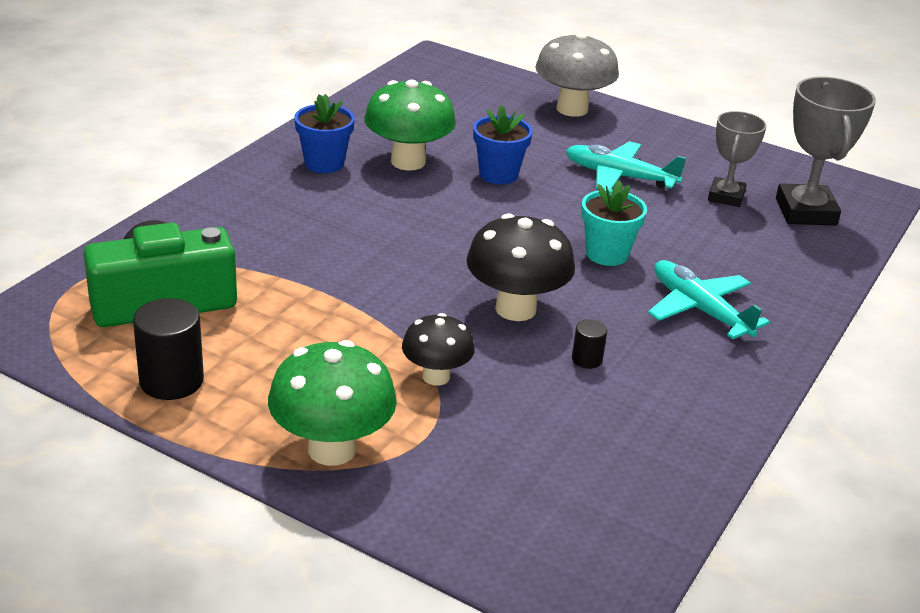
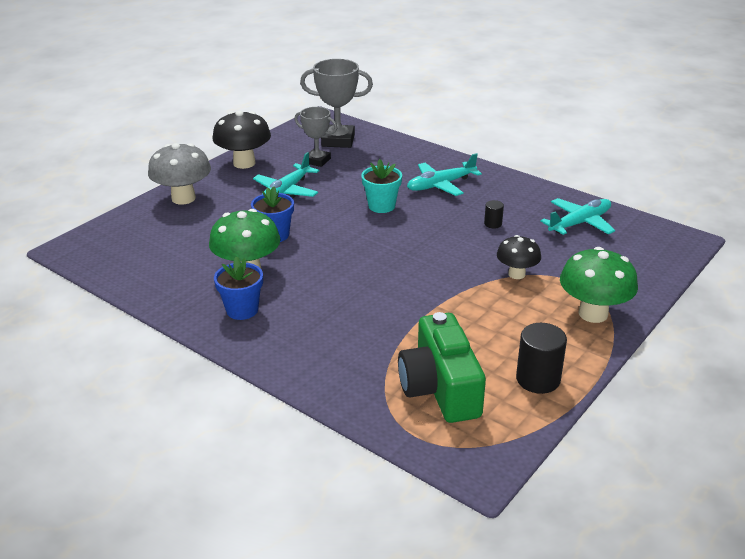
camera: 80 degrees left, 0 degrees up
(515, 309) = (443, 242): black mushroom -> black mushroom (244, 163)
(621, 461) = (579, 223): none -> turquoise plane

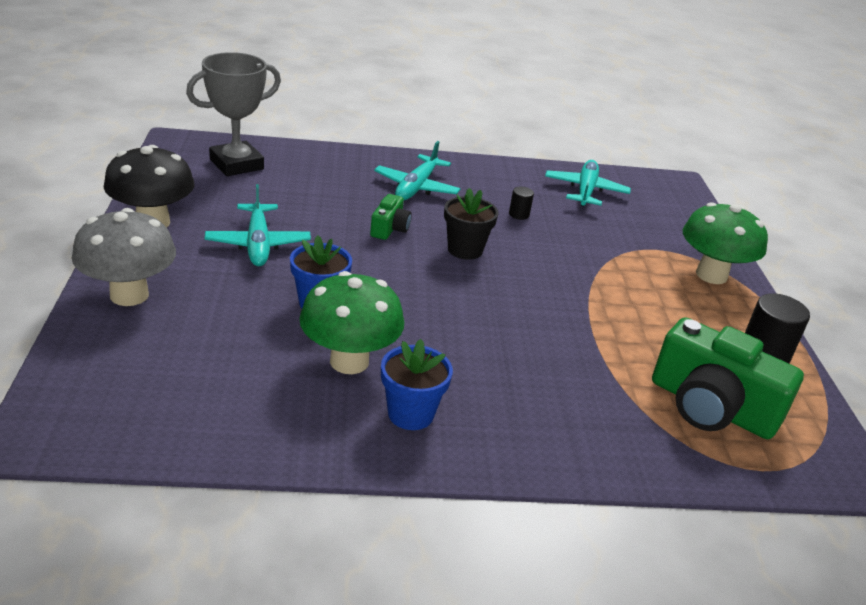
camera: 45 degrees left, 0 degrees up
(317, 160) = (244, 195): grey trophy -> none
(381, 206) = (390, 228): turquoise flower pot -> green camera
(414, 234) = (465, 250): none -> black flower pot
(516, 274) = (607, 259): black mushroom -> none

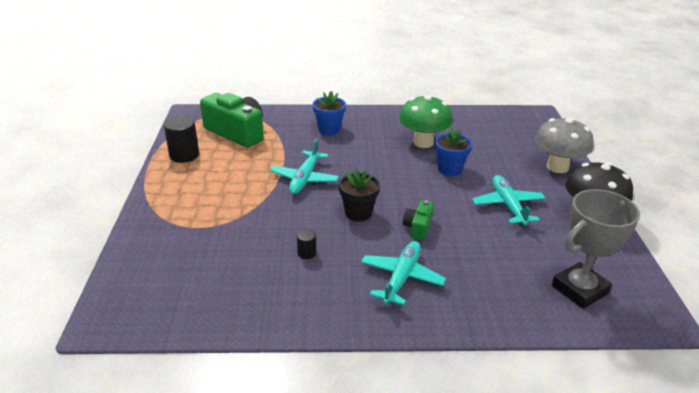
camera: 175 degrees left, 0 degrees up
(410, 414) = (389, 125): blue flower pot -> blue flower pot (329, 129)
(585, 191) = (226, 293): turquoise plane -> turquoise plane (305, 178)
(711, 275) = (168, 207): green mushroom -> none

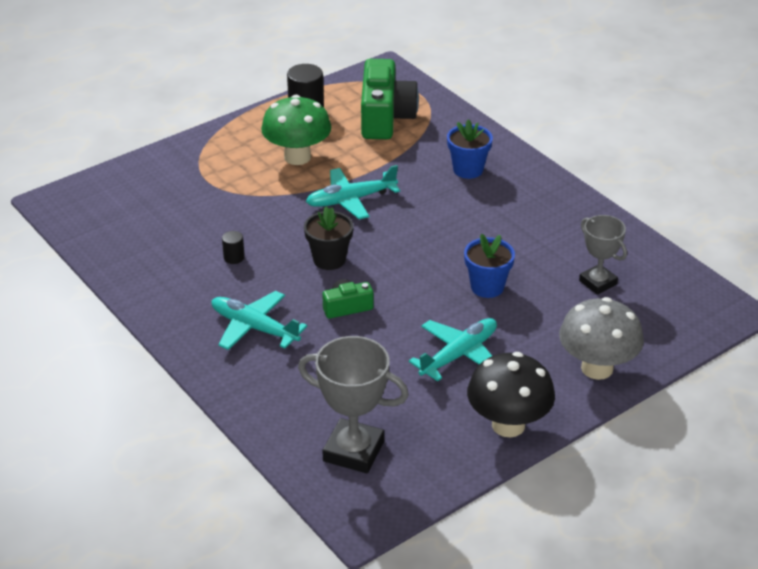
camera: 55 degrees right, 5 degrees up
(401, 278) = (254, 328): turquoise plane -> turquoise plane turned 135 degrees counterclockwise
(423, 142) = (524, 245): green mushroom -> green mushroom (297, 157)
(480, 136) = (598, 282): none -> grey trophy

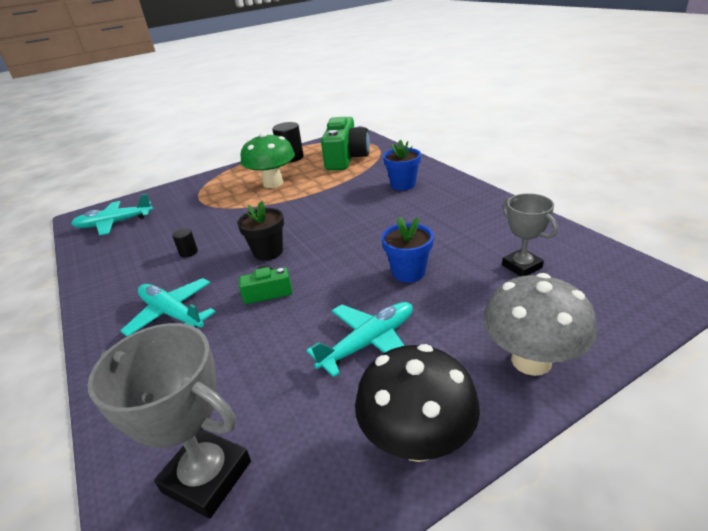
camera: 10 degrees right, 5 degrees down
(351, 200) = (303, 208): turquoise plane -> turquoise plane (115, 223)

